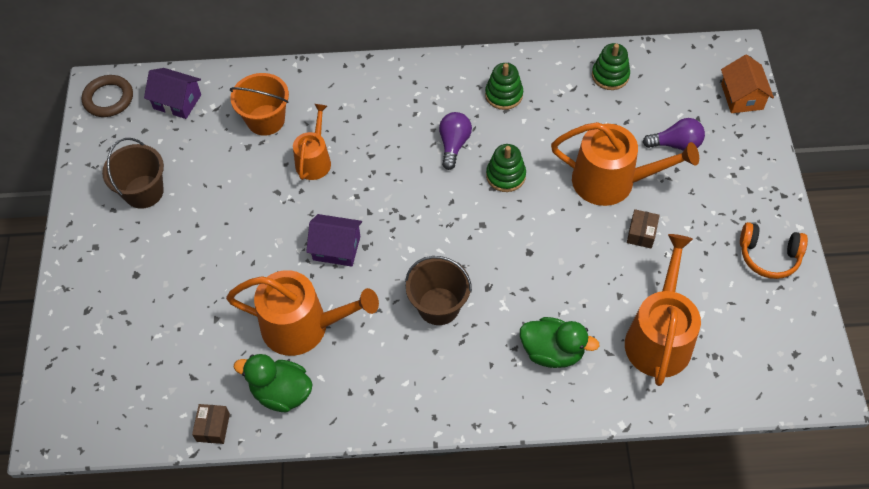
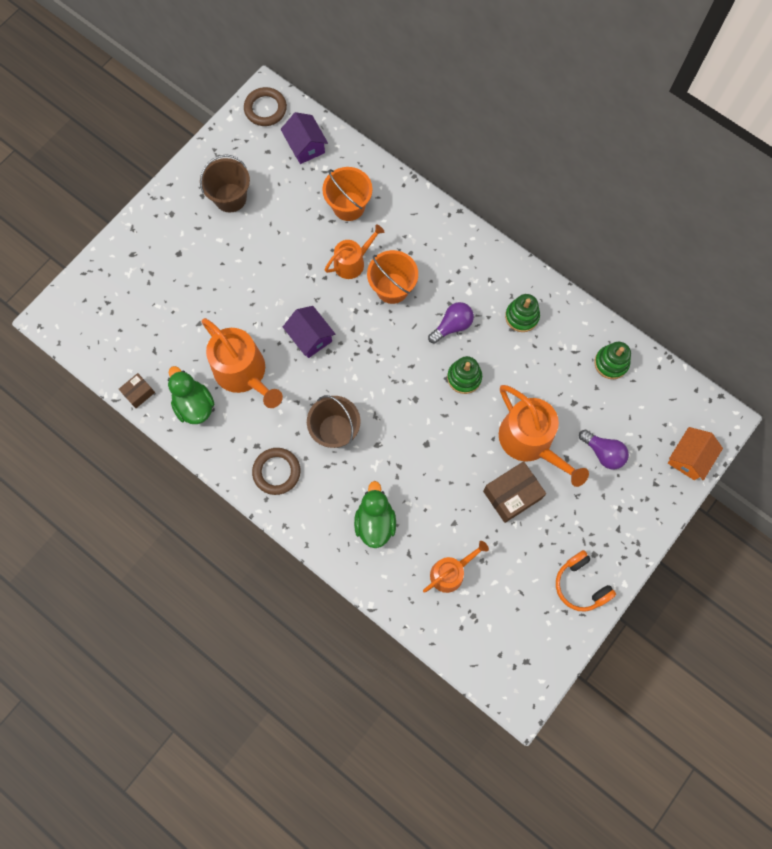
camera: 40 degrees right, 15 degrees up
(371, 154) = (392, 288): none -> orange bucket
(420, 385) = (276, 472): none -> brown ring
(552, 352) = (375, 522): green duck -> green duck turned 150 degrees counterclockwise
(641, 233) = (512, 495): brown box -> brown box, size x1.77
(659, 337) = (450, 572): orange watering can -> orange watering can, size x0.60

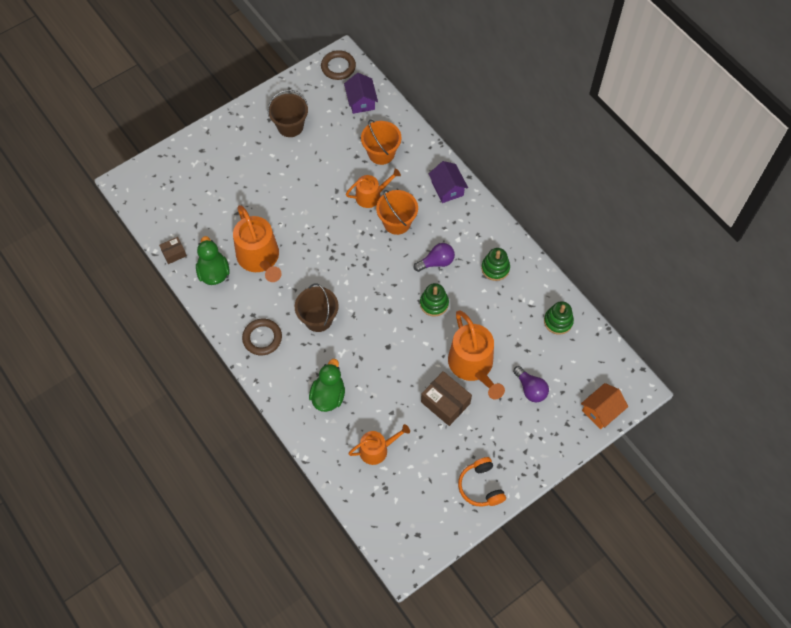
camera: 15 degrees right, 10 degrees down
(310, 337) = (320, 244): purple house -> purple house (447, 188)
(512, 495) = (445, 403): brown box -> brown box turned 60 degrees clockwise

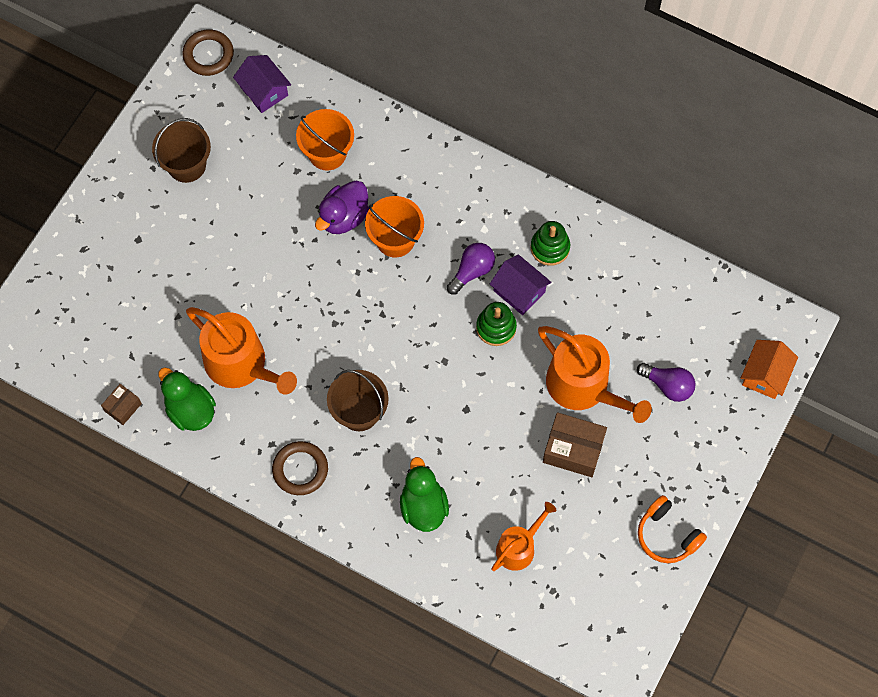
camera: 25 degrees left, 5 degrees up
(371, 196) = (344, 217): orange watering can -> purple duck
(447, 188) = (437, 166): purple house -> purple house (519, 291)
(558, 321) = (660, 284): green stacking toy -> none

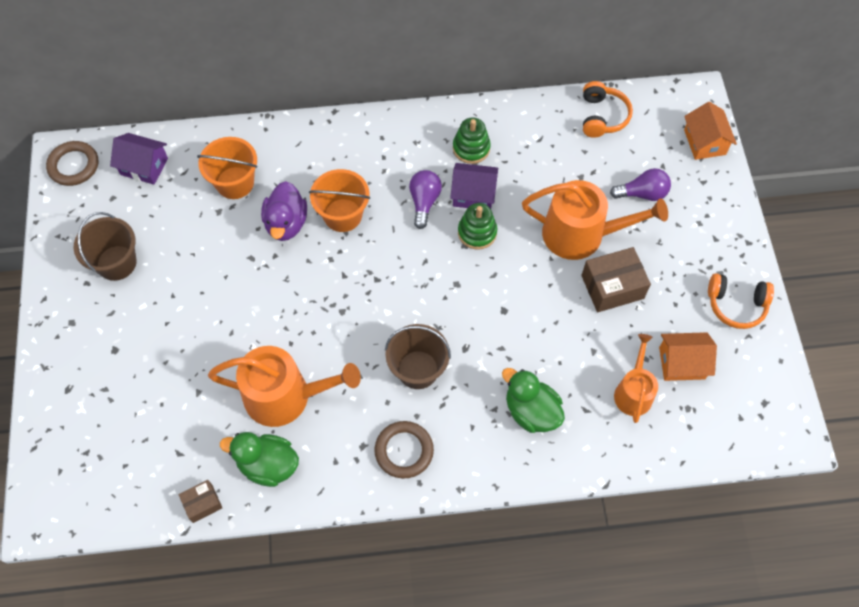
camera: 35 degrees left, 5 degrees down
(123, 407) = (202, 503): brown box -> brown box turned 60 degrees clockwise
(579, 551) = (682, 363): none -> orange house
(691, 292) = (602, 116): none -> orange headphones

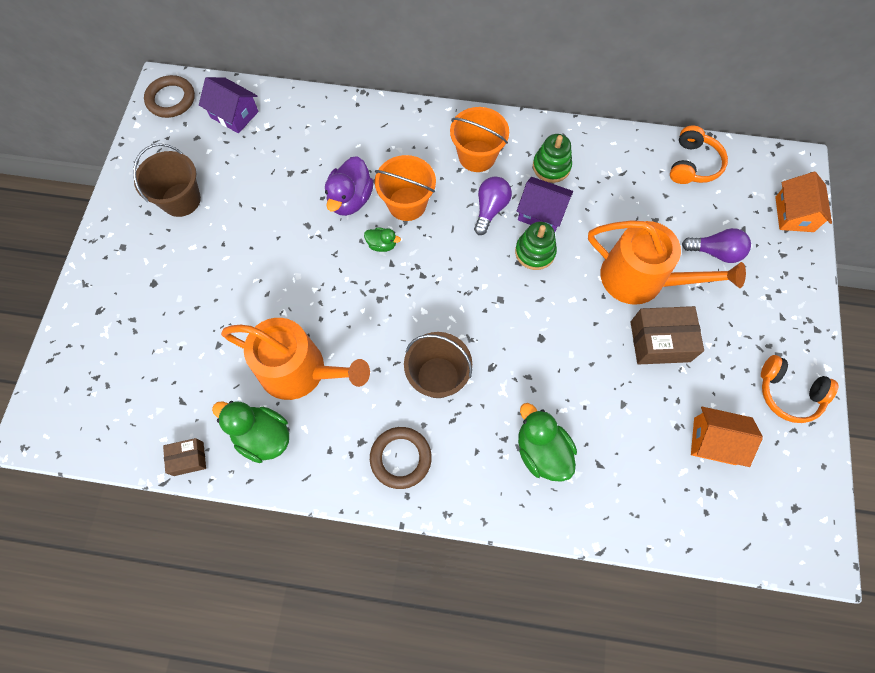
camera: 15 degrees right, 5 degrees up
(235, 183) = (313, 149): orange bucket -> orange bucket (477, 156)
(330, 259) = (382, 245): none -> green duck
(633, 392) = (654, 459): orange watering can -> none

